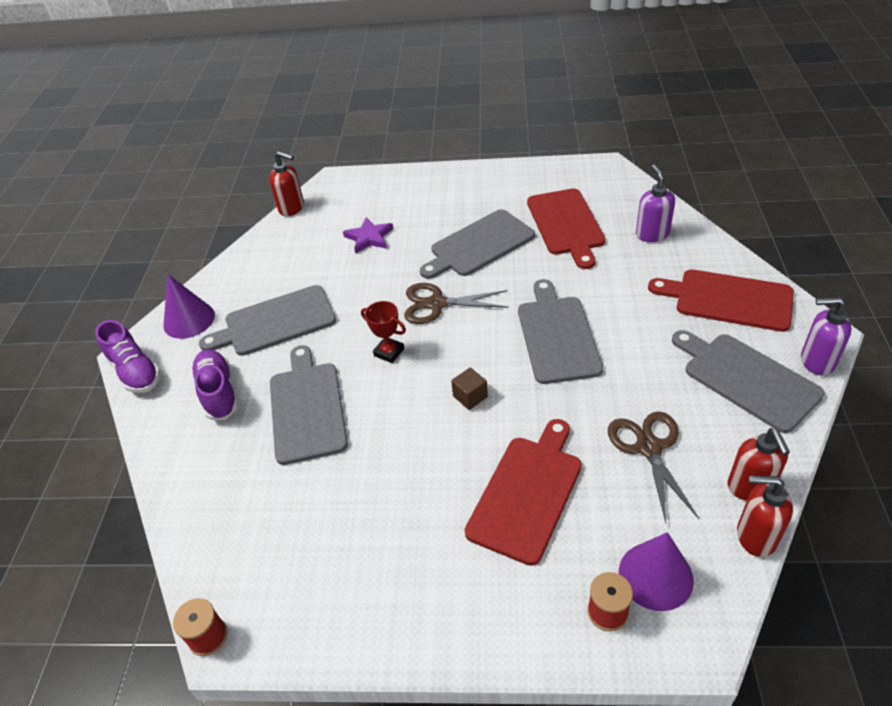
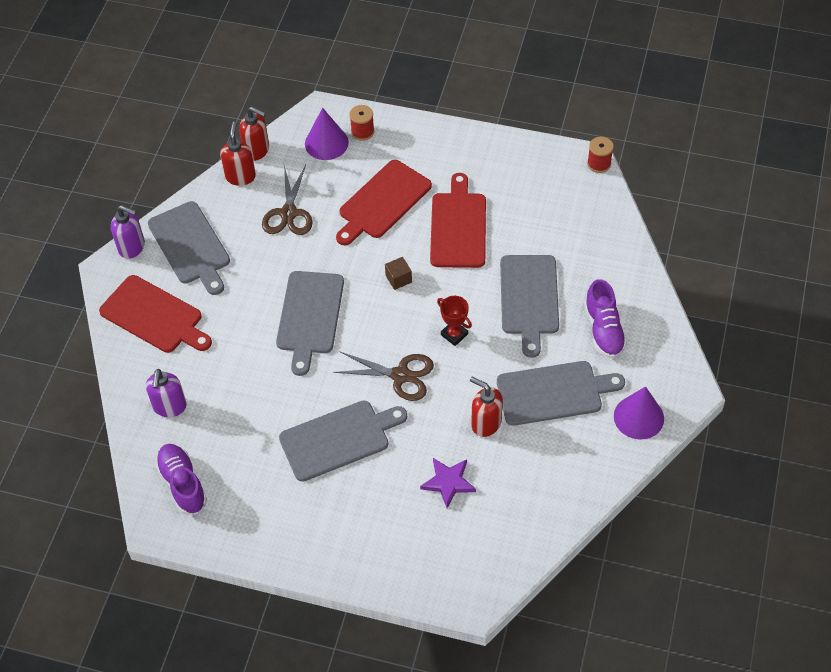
camera: 170 degrees left, 10 degrees up
(135, 372) = (682, 369): purple shoe -> purple shoe (182, 484)
(292, 208) = (530, 559): red soap dispenser -> red soap dispenser (486, 423)
(566, 224) = (242, 443): red cutting board -> red cutting board (458, 227)

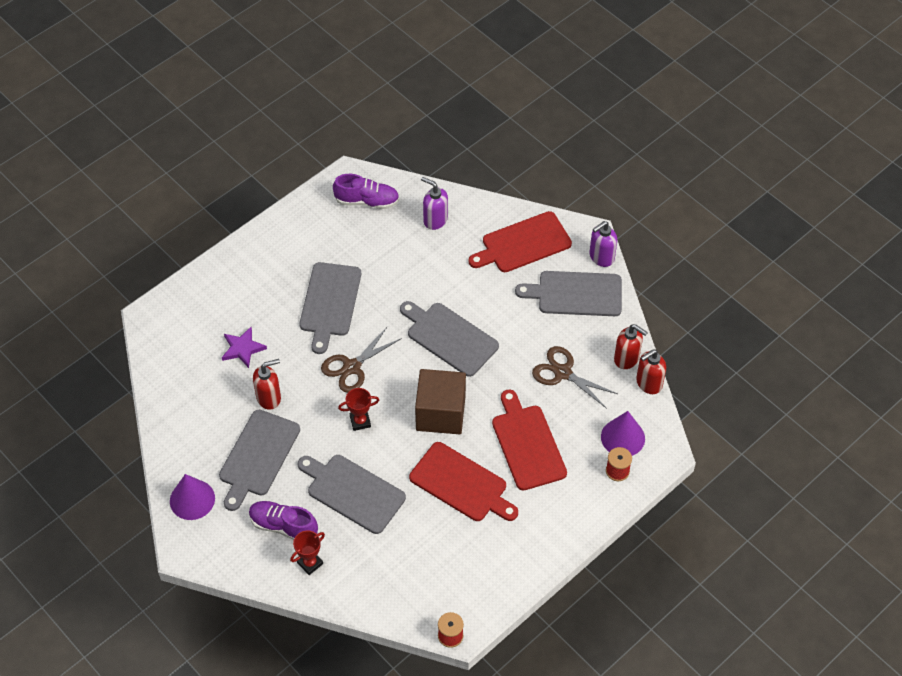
camera: 120 degrees right, 0 degrees up
(398, 279) = (440, 413): brown cube -> brown cube, size x2.43
(620, 290) = (310, 563): none -> red trophy

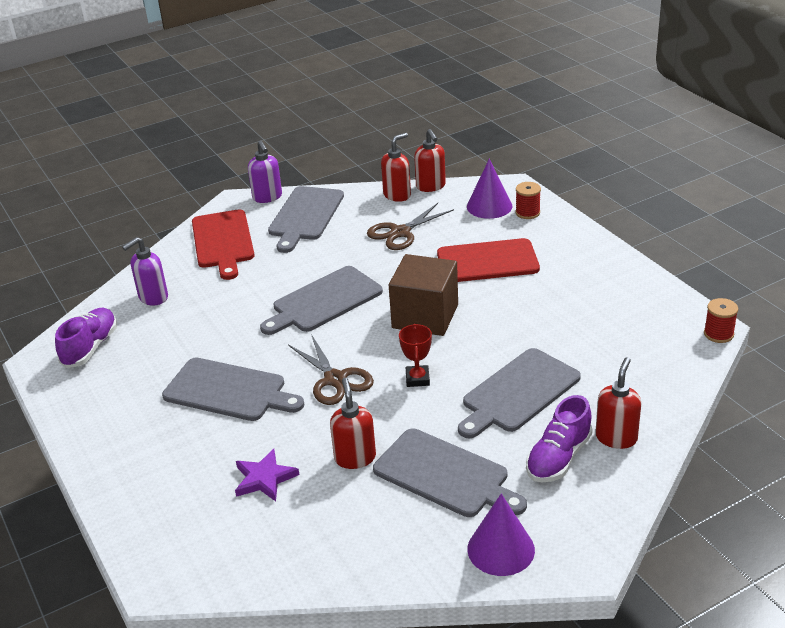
camera: 75 degrees left, 20 degrees down
(310, 563) = (616, 437): red trophy -> red soap dispenser
(461, 484) = (523, 310): red cutting board -> none

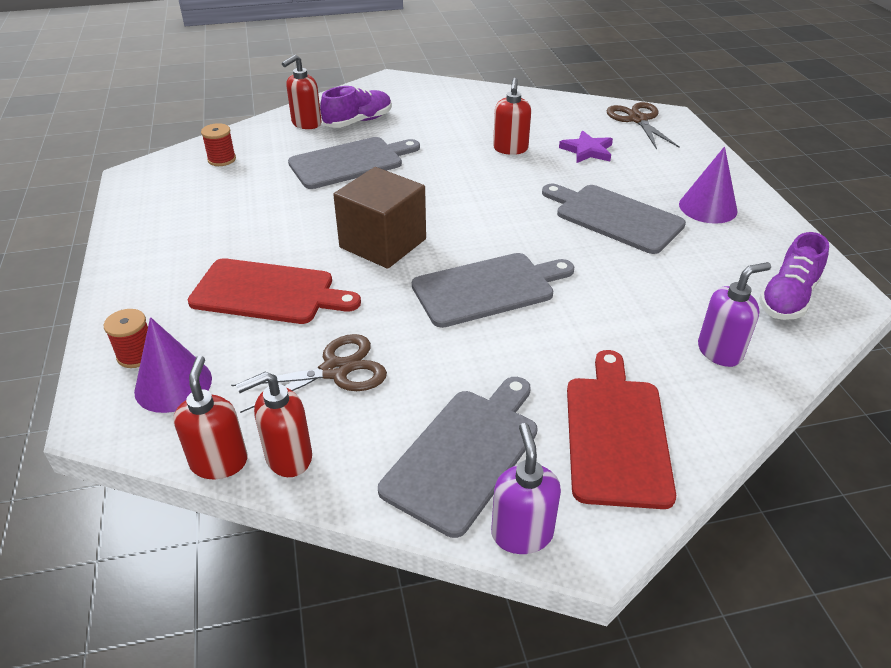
camera: 165 degrees left, 5 degrees up
(335, 379) = (506, 205): brown scissors -> brown scissors (638, 120)
(417, 379) = (428, 189): red trophy -> none
(445, 475) = (447, 128): grey cutting board -> none
(501, 549) = (435, 92): purple cone -> purple cone (708, 207)
(718, 334) = (138, 167): red spool -> red spool (222, 159)

